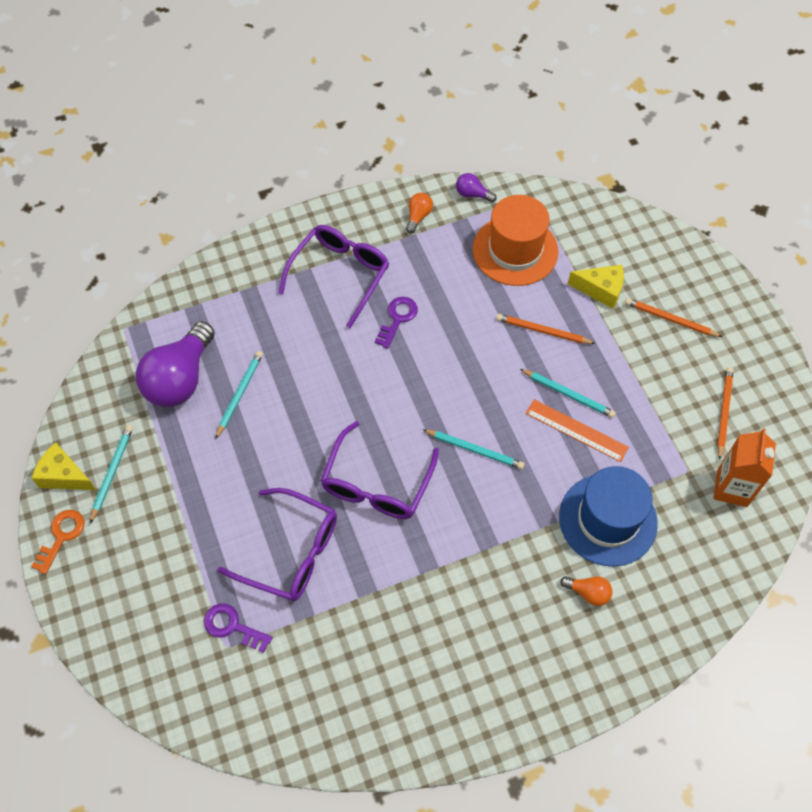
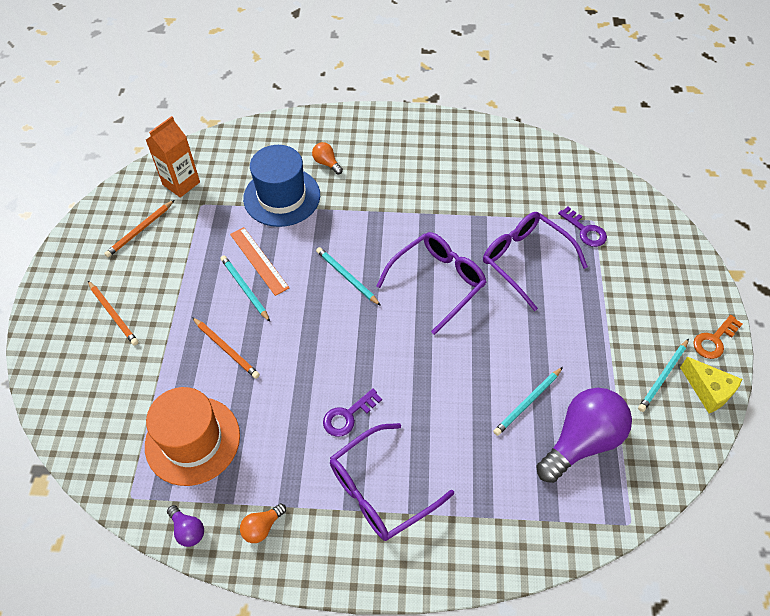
camera: 155 degrees left, 5 degrees down
(601, 290) = (147, 365): yellow cheese -> none

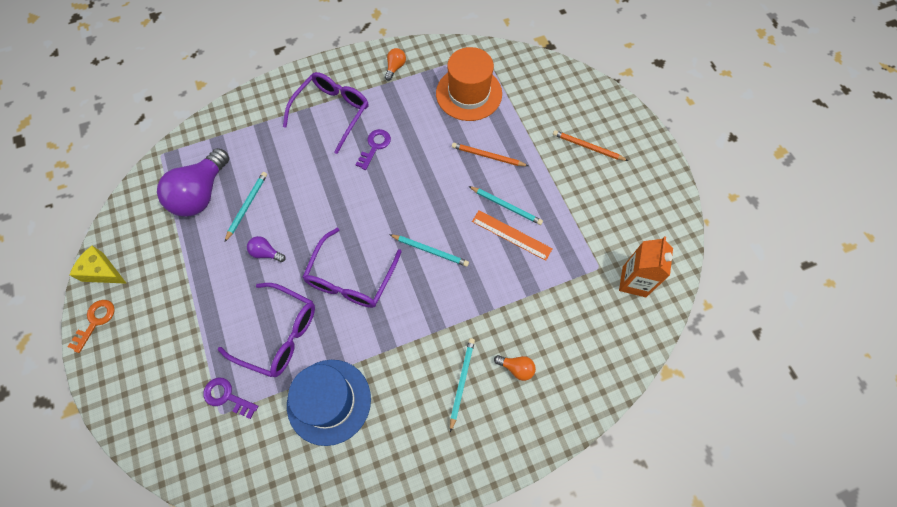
camera: 155 degrees right, 10 degrees up
(140, 230) = (628, 220): orange pencil -> none
(188, 530) = (438, 51): purple light bulb -> purple light bulb (266, 253)
(282, 197) = (534, 307): blue hat -> blue hat (329, 401)
(663, 376) = (140, 269): turquoise pencil -> turquoise pencil (461, 382)

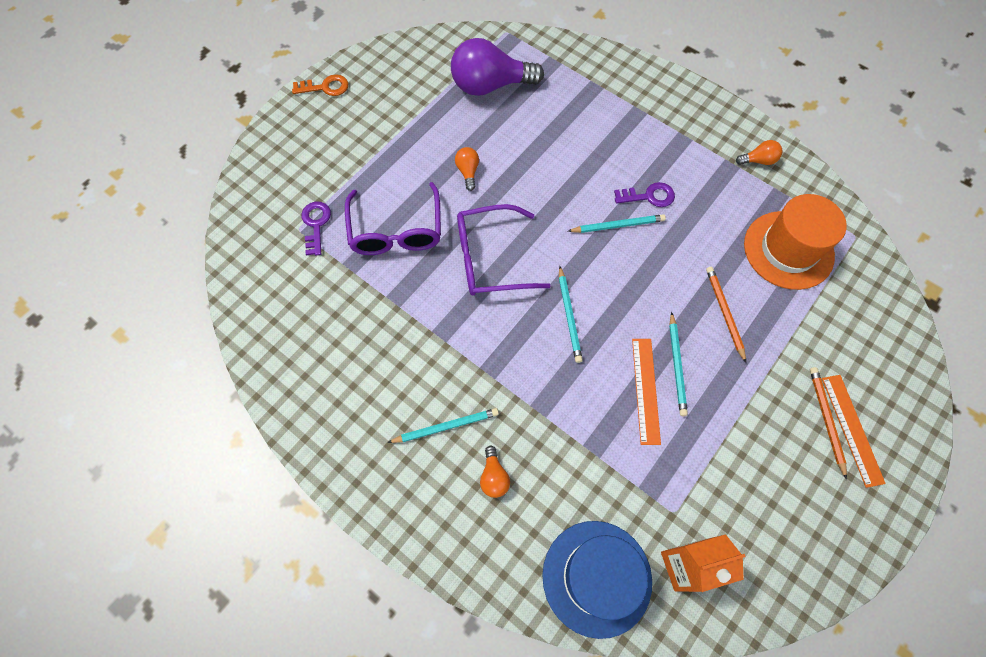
camera: 60 degrees right, 0 degrees up
(102, 272) = (370, 63): yellow cheese -> none
(247, 206) = (504, 127): turquoise pencil -> turquoise pencil (618, 225)
(266, 253) = (468, 172): purple light bulb -> orange light bulb
(329, 401) = (357, 311): blue hat -> blue hat (597, 577)
(332, 112) = (657, 136): purple glasses -> none
(600, 138) = (852, 429): none -> orange ruler

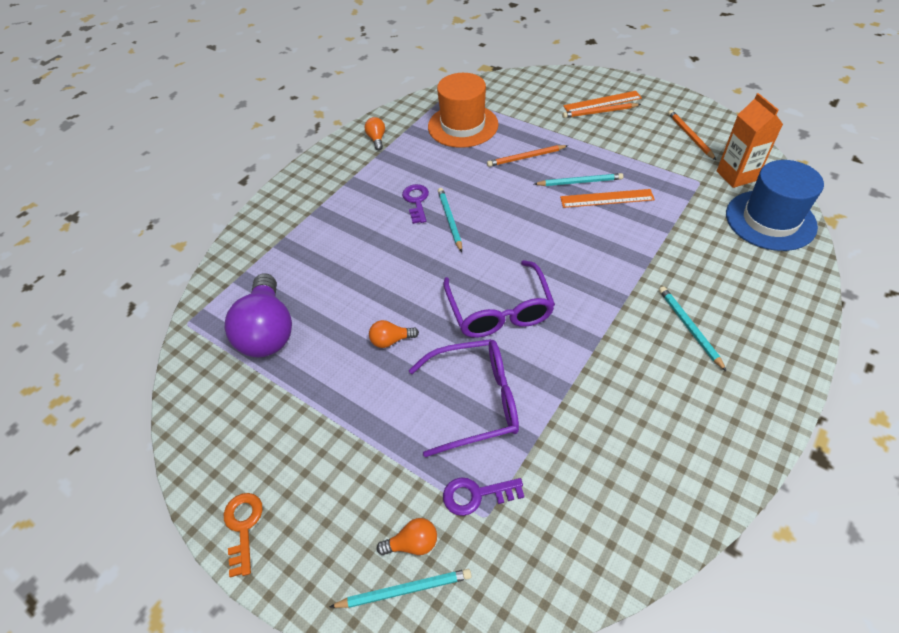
camera: 90 degrees left, 15 degrees down
(494, 477) = (721, 288): orange light bulb -> orange light bulb (413, 543)
(569, 316) = (550, 248): turquoise pencil -> turquoise pencil (404, 589)
(773, 530) = (690, 136): none -> orange pencil

